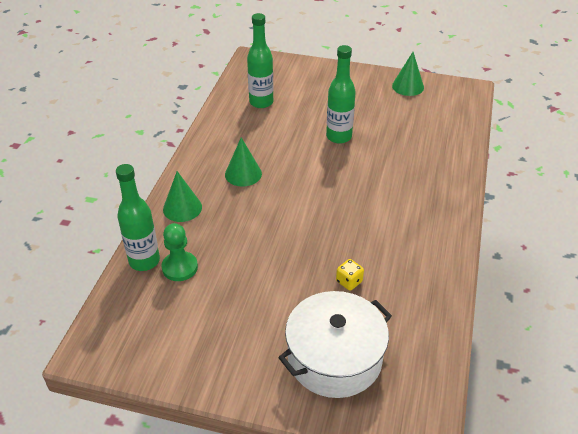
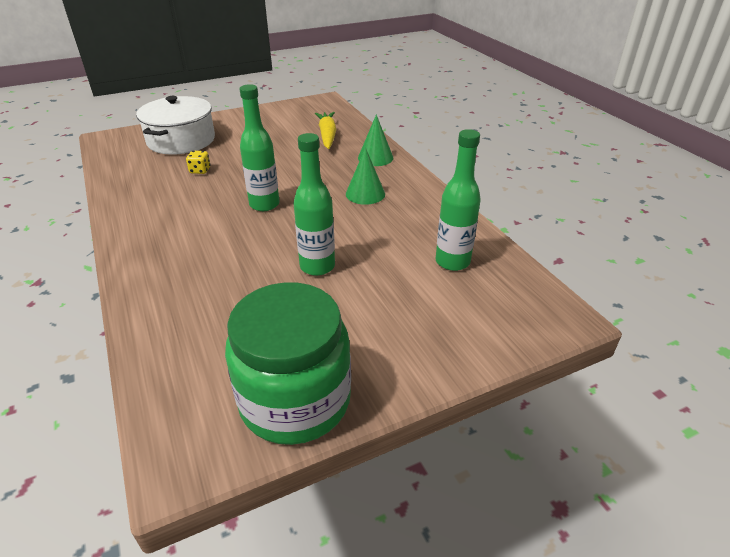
camera: 140 degrees right, 5 degrees down
(144, 261) = (354, 130): green bottle -> green bottle (264, 204)
(180, 267) = (327, 135): green pawn -> yellow carrot
(408, 86) = (295, 400): green cone -> green jar

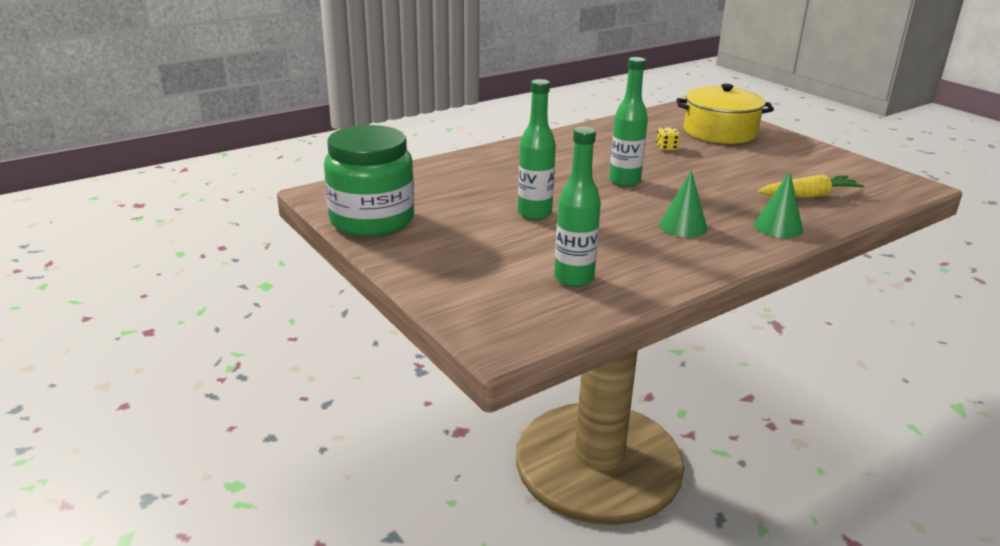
camera: 80 degrees right, 10 degrees down
(181, 140) = (720, 132): white pot -> yellow pot

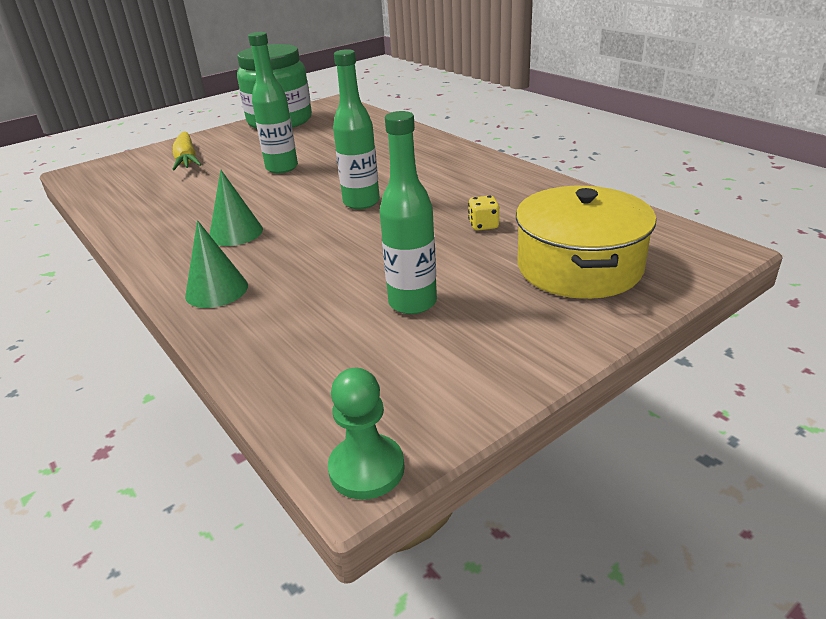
camera: 90 degrees right, 5 degrees up
(574, 278) = (152, 188): green bottle -> green bottle (412, 303)
(809, 196) = (312, 325): yellow carrot -> yellow carrot (187, 159)
(916, 183) = (366, 469): none -> green pawn

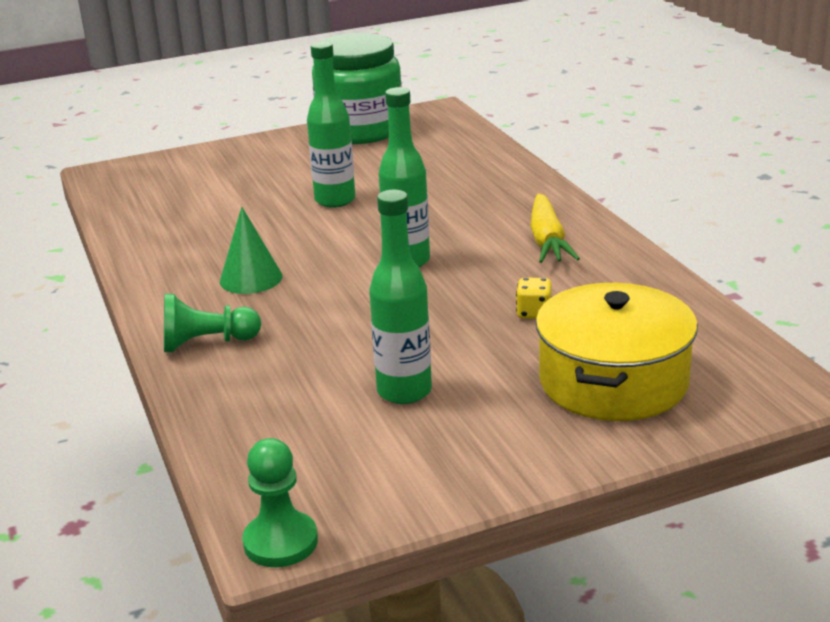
camera: 15 degrees right, 5 degrees down
(187, 159) = (229, 172): yellow carrot -> yellow carrot (547, 241)
(216, 290) = (207, 343): green cone -> green pawn

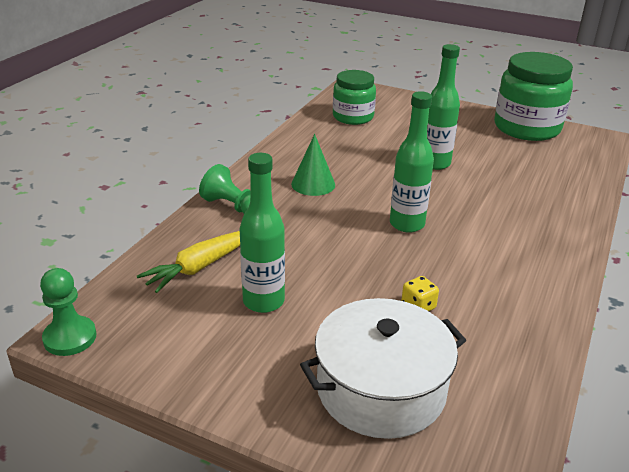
camera: 45 degrees right, 5 degrees up
(165, 200) = (353, 117): none -> green jar
(547, 241) = (515, 265): yellow carrot -> yellow carrot (200, 267)
(613, 381) = (381, 389): yellow pot -> white pot

